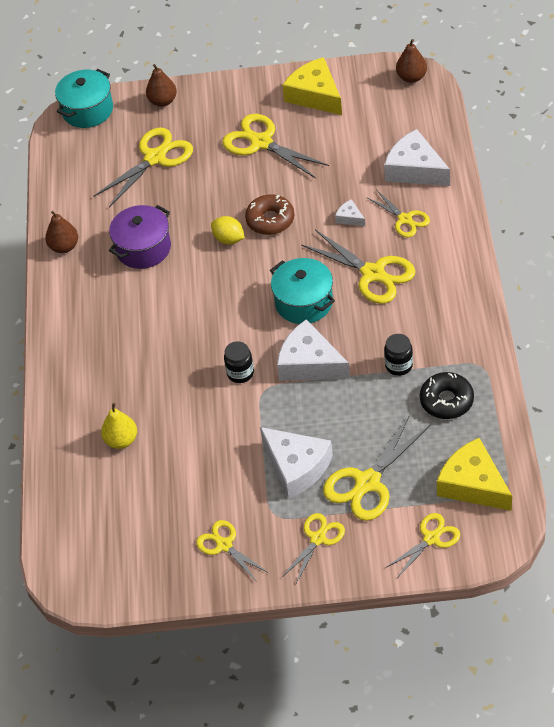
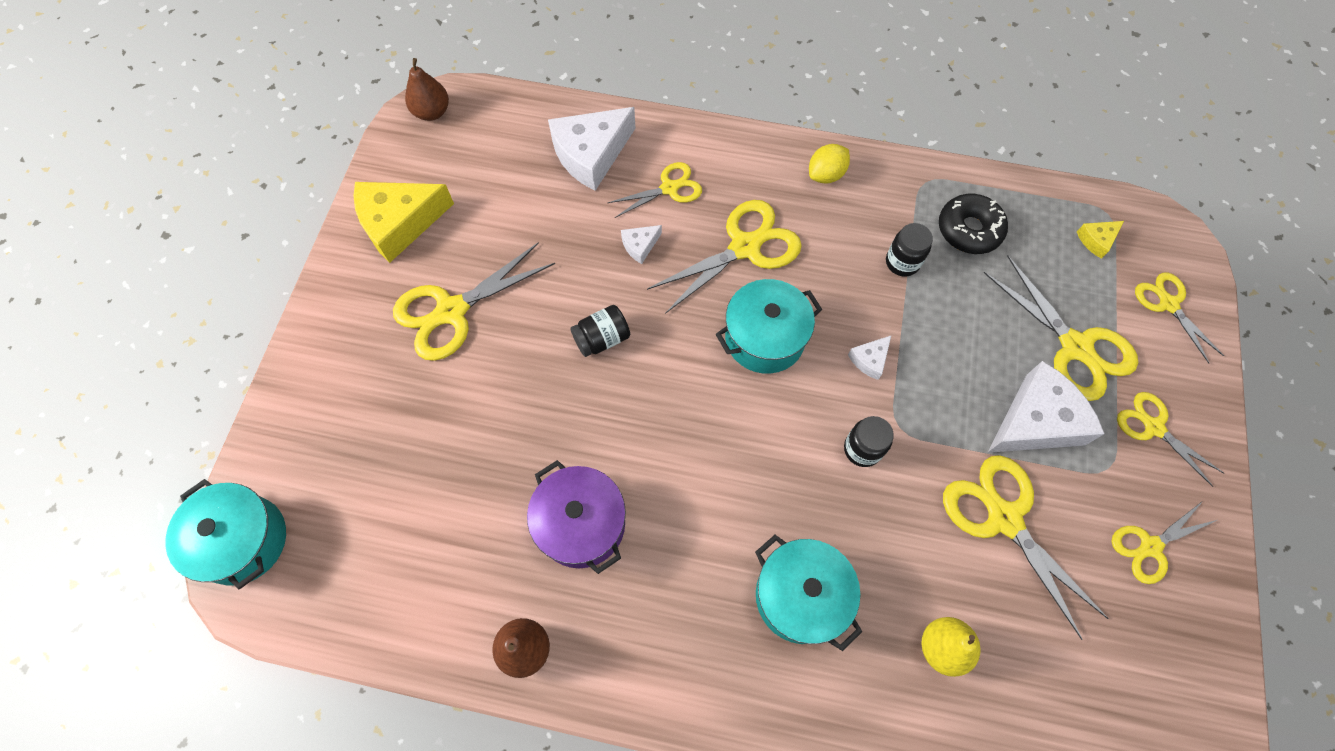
camera: 80 degrees left, 15 degrees up
(132, 363) = (800, 596): none -> turquoise pot
(155, 158) = (404, 461): yellow scissors -> yellow scissors (1003, 518)
(163, 101) = (292, 421): brown pear -> none
(229, 239) = (614, 400): yellow lemon -> yellow lemon (826, 175)
(270, 220) = (602, 339): brown donut -> black jar
(309, 363) = (869, 360): white cheese -> white cheese, size x0.45
(473, 484) = (1096, 240): yellow cheese -> yellow cheese, size x0.45

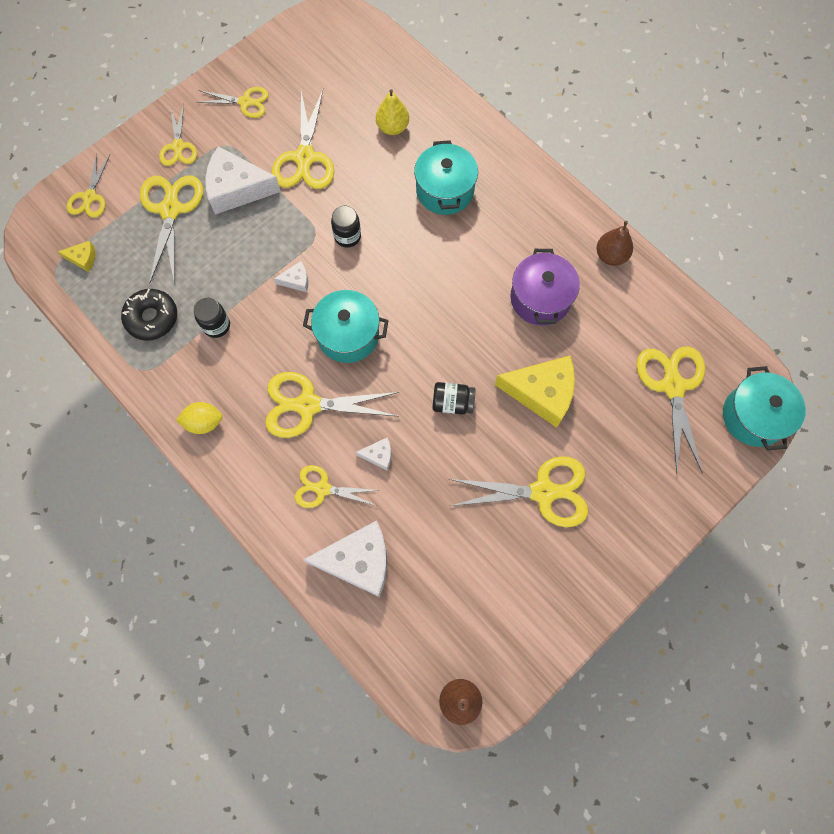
camera: 145 degrees left, 5 degrees up
(360, 516) = (672, 386): none -> yellow scissors
(399, 223) = (544, 597): yellow cheese -> yellow cheese (542, 393)

